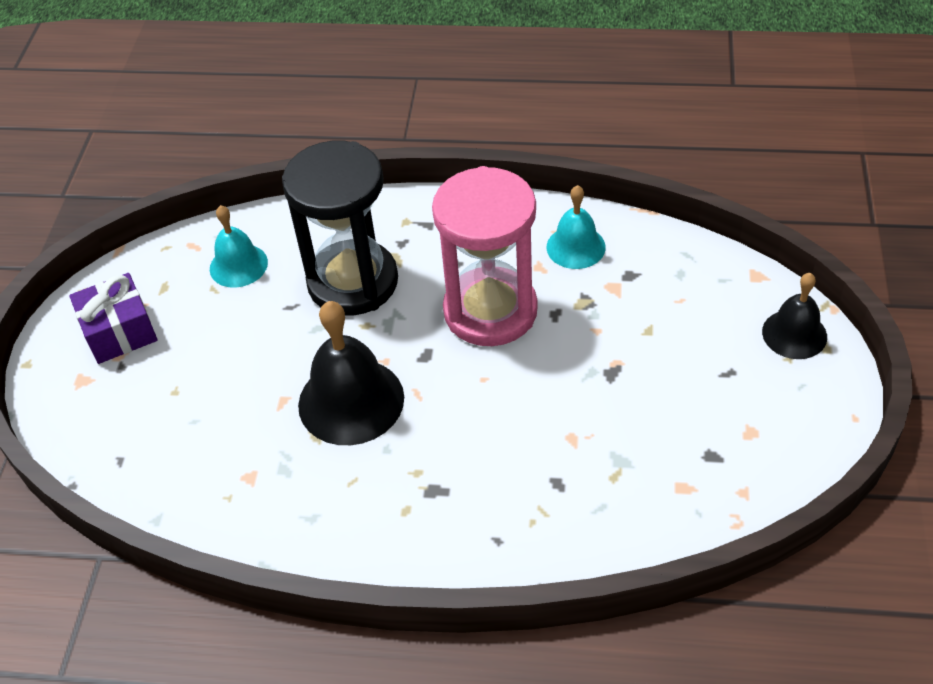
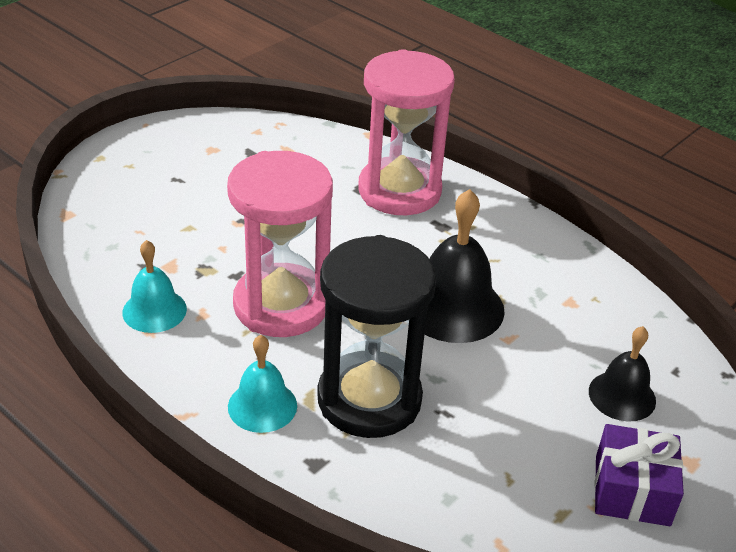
camera: 150 degrees left, 10 degrees down
(238, 265) = (467, 488): turquoise bell -> turquoise bell (262, 406)
(515, 509) = (399, 191): none -> pink hourglass
(794, 334) = (105, 173): black bell -> black bell (622, 396)

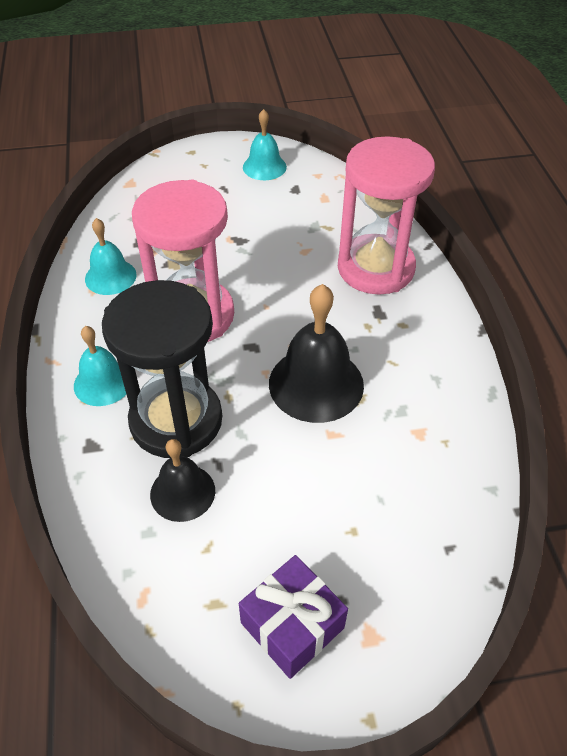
camera: 40 degrees right, 10 degrees up
(196, 143) = (264, 167): none -> turquoise bell
(622, 396) = (374, 539): black bell -> black bell (182, 492)

